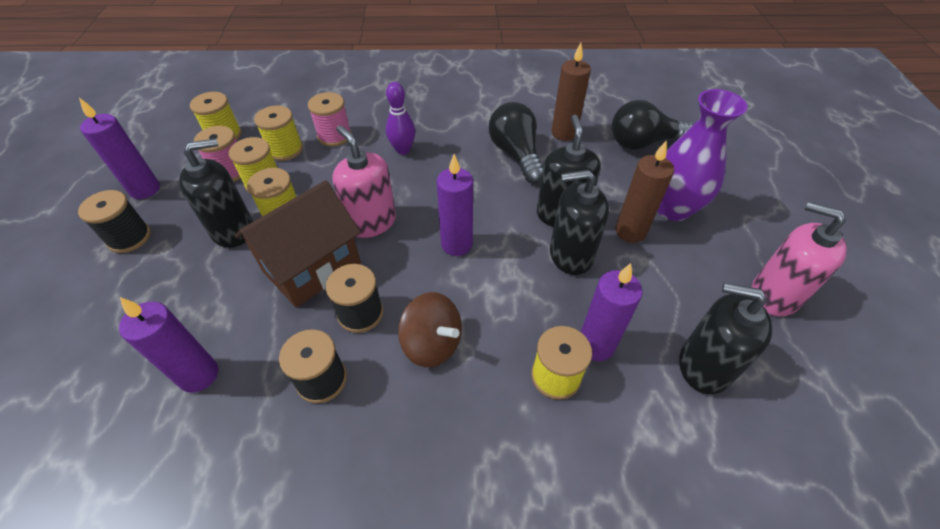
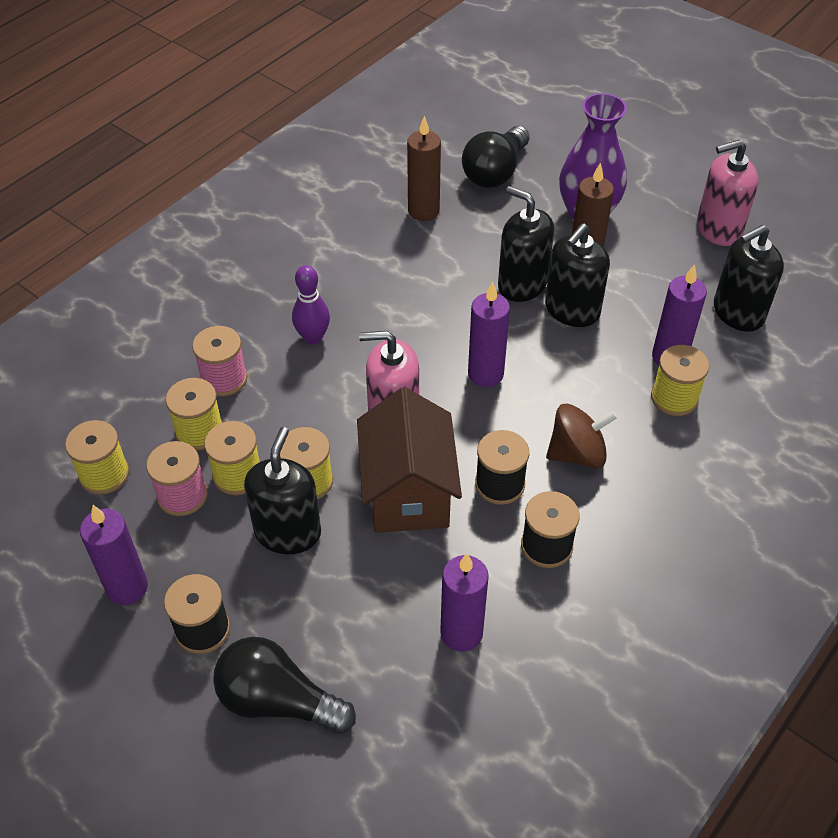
camera: 50 degrees left, 0 degrees up
(516, 154) = (415, 262): black light bulb -> black light bulb (278, 700)

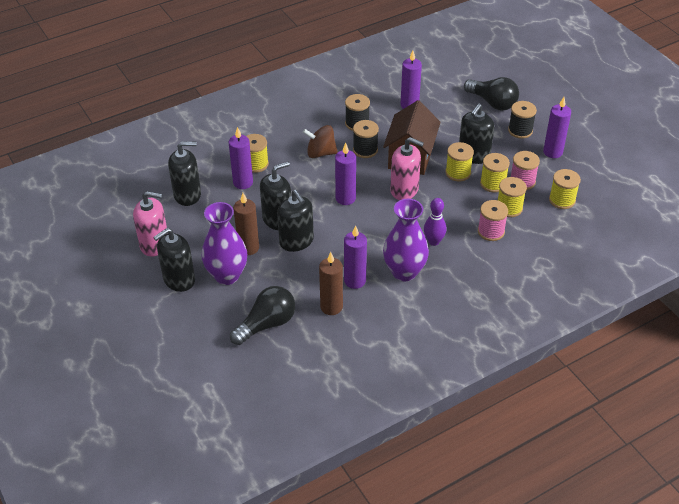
camera: 160 degrees left, 5 degrees down
(342, 280) = (404, 272): none -> purple vase
(408, 251) = (355, 281): none -> purple candle
(646, 194) = (179, 280): none -> black soap dispenser

